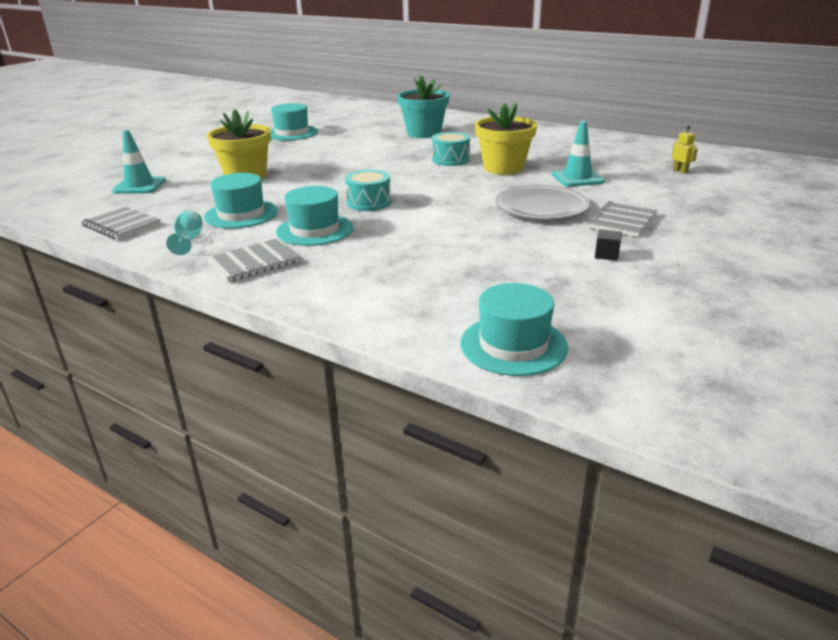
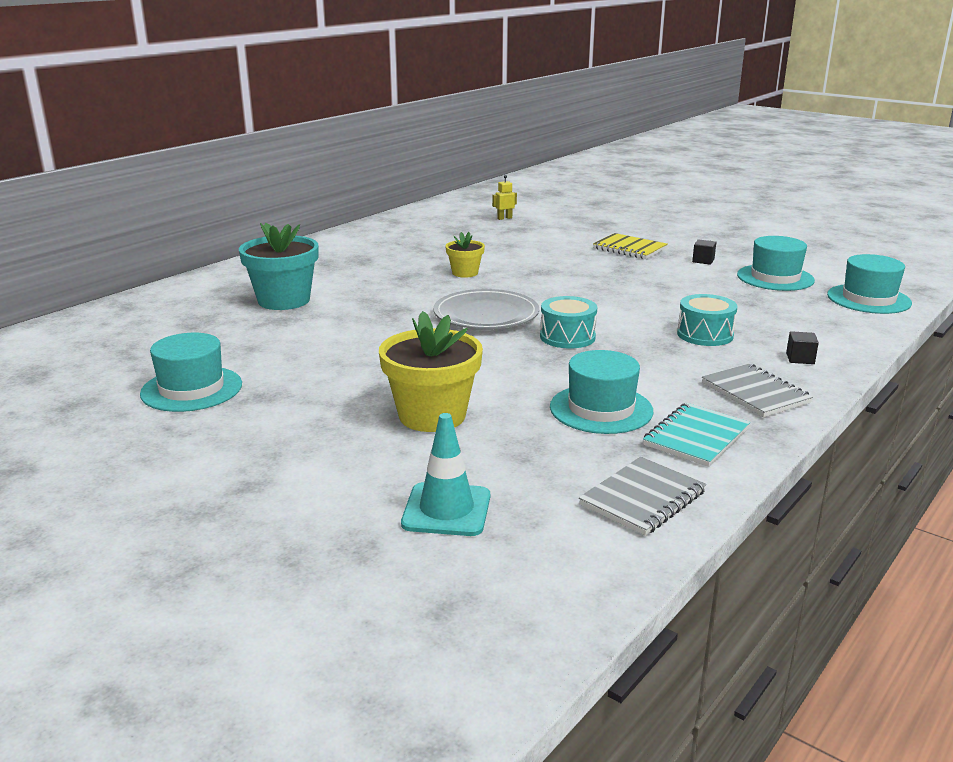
camera: 85 degrees left, 5 degrees down
(189, 240) = (696, 437): turquoise goblet -> turquoise notebook
(315, 230) = (655, 364): turquoise hat -> turquoise hat (775, 278)
(323, 286) = (800, 358): none -> black cube
(450, 160) = (420, 293): turquoise drum -> turquoise drum (705, 334)
(503, 168) = (465, 273): yellow flower pot -> yellow flower pot, size x0.55
(541, 207) = (592, 269): grey plate -> grey plate (486, 314)
(577, 178) = (511, 250): turquoise traffic cone -> none
(622, 221) = (629, 248): grey notebook -> yellow notebook

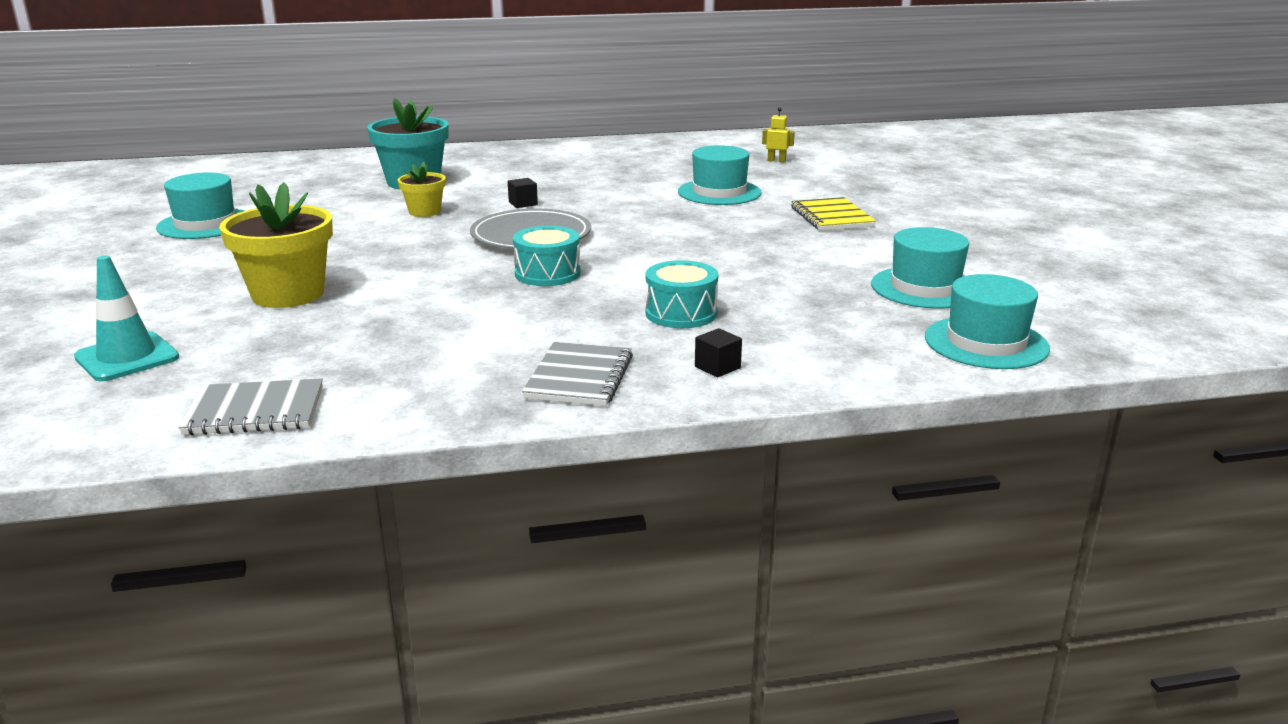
camera: 40 degrees right, 0 degrees up
(465, 273) = (607, 198): yellow flower pot -> yellow flower pot (424, 212)
(601, 409) = (413, 337): turquoise hat -> turquoise hat (719, 192)
(696, 437) = (423, 388): turquoise notebook -> none
(703, 260) = (884, 249): black cube -> black cube (523, 203)

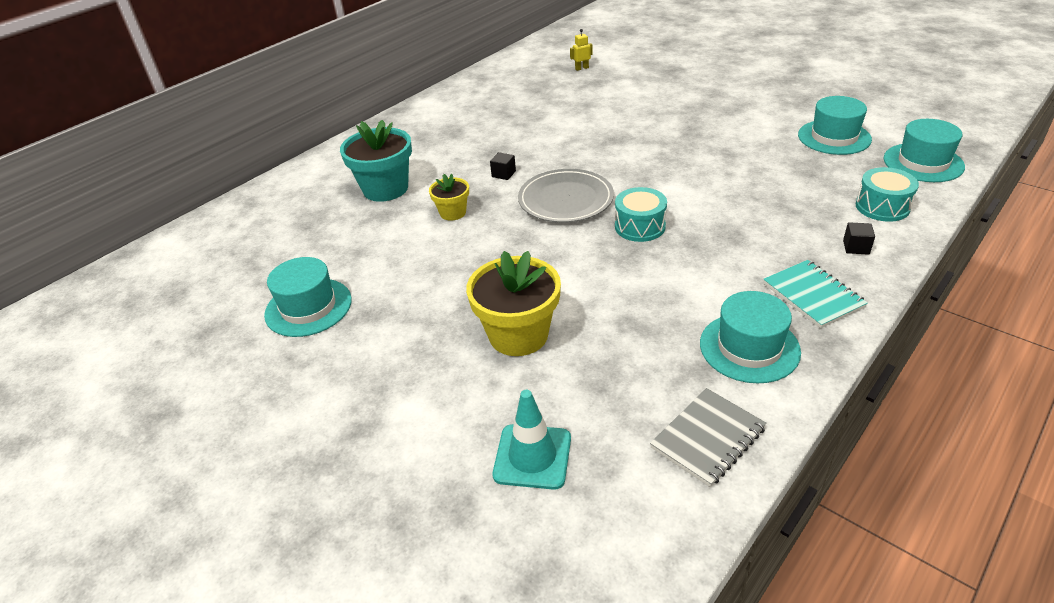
camera: 35 degrees left, 15 degrees up
(579, 377) = (813, 295): grey notebook -> turquoise notebook
(681, 313) = (767, 218): turquoise drum -> turquoise drum (882, 207)
(719, 192) = (601, 110): turquoise hat -> turquoise hat (749, 347)
(831, 217) = (697, 104): yellow notebook -> none

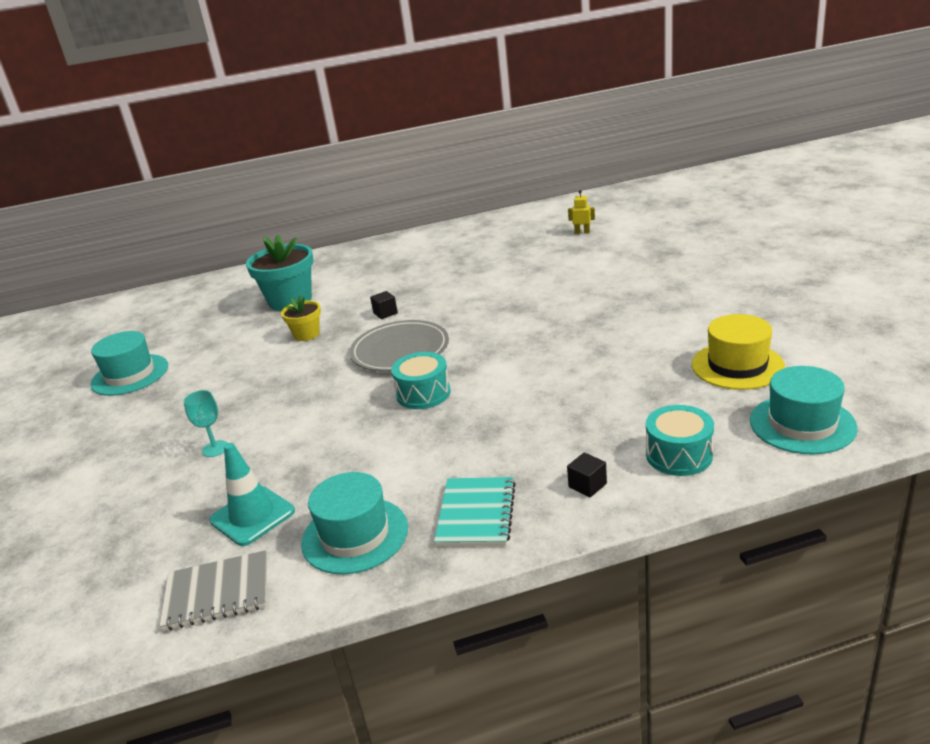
camera: 35 degrees right, 10 degrees down
(518, 335) = (215, 449): yellow flower pot -> turquoise goblet
(532, 456) = (98, 544): turquoise traffic cone -> turquoise traffic cone (252, 516)
(834, 137) = (737, 366): turquoise hat -> yellow hat

